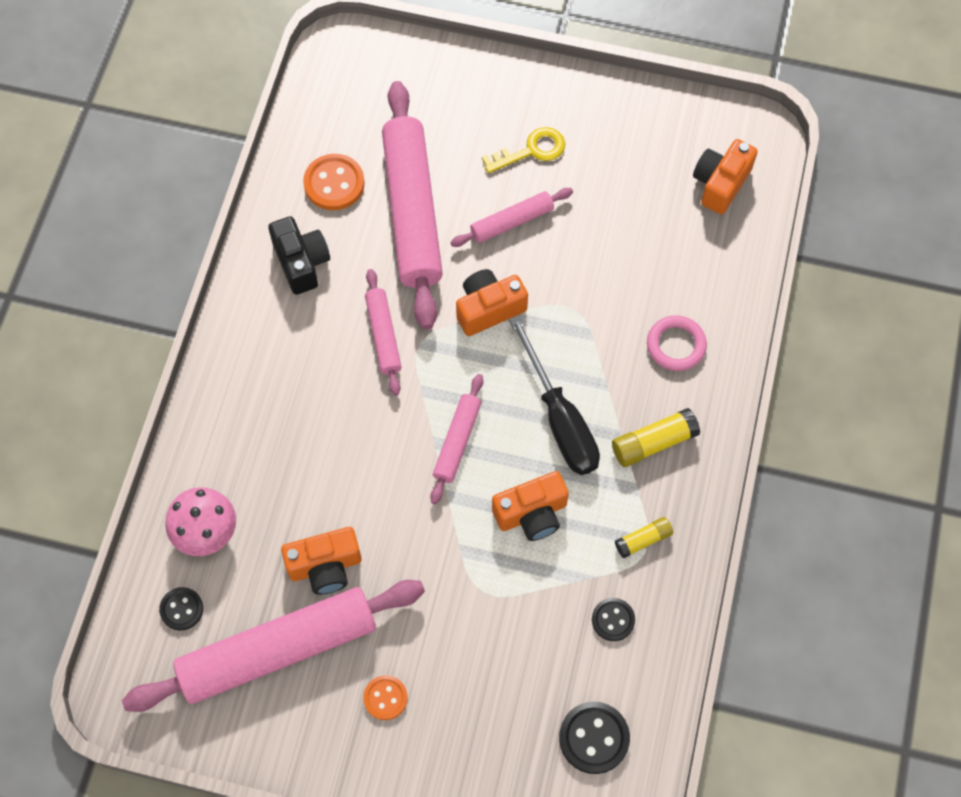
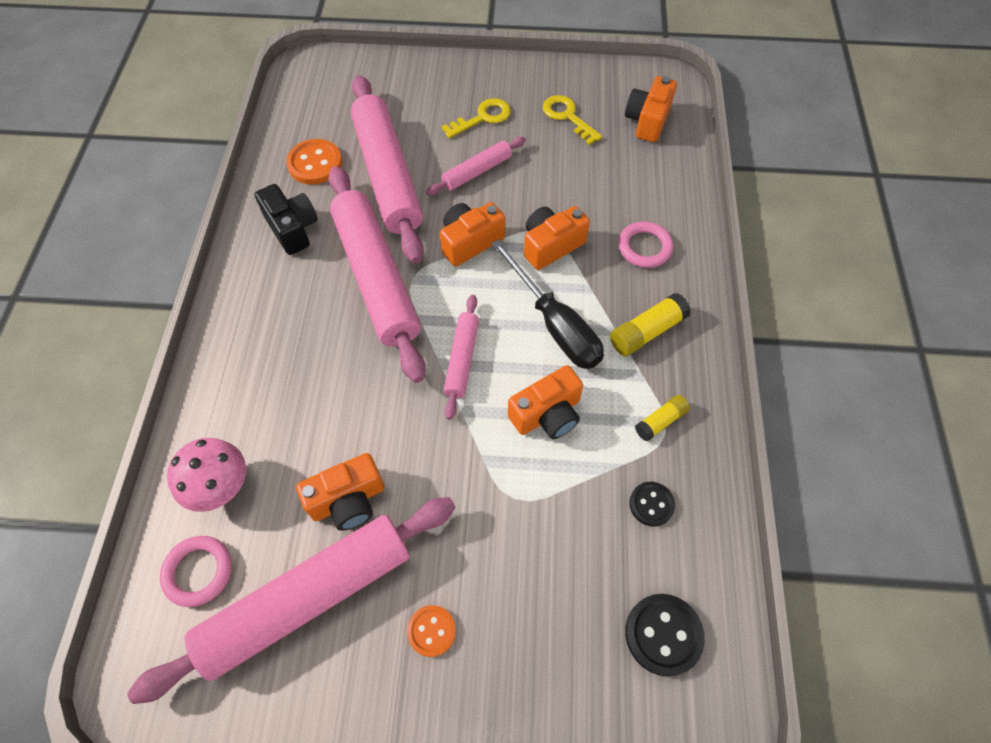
camera: 10 degrees left, 5 degrees down
(181, 609) = (198, 572): black button -> pink ring
(383, 335) = (377, 277): pink rolling pin -> pink rolling pin, size x2.06
(575, 327) = (551, 245): none -> orange camera
(629, 164) = (567, 117): none -> yellow key

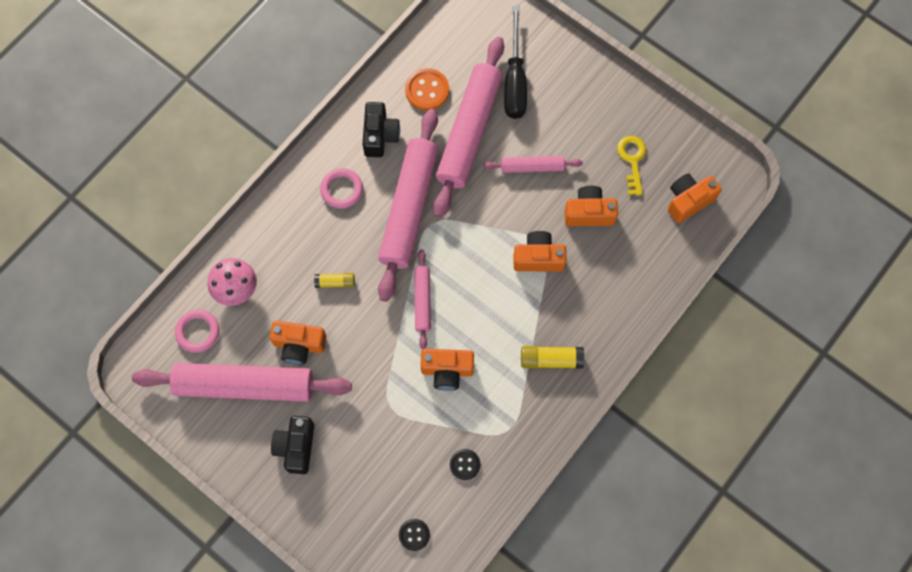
camera: 35 degrees right, 10 degrees up
(431, 631) = (296, 447): orange button -> black camera
(461, 359) = (422, 301): pink rolling pin -> pink rolling pin turned 45 degrees counterclockwise
(470, 242) = (487, 220): orange camera -> orange camera (589, 213)
(483, 118) = (570, 123): yellow key -> none
(554, 324) = (497, 315): black screwdriver -> black screwdriver (515, 80)
(644, 247) = (600, 300): pink ring -> pink ring (342, 189)
(660, 421) = (511, 421): yellow glue stick -> yellow glue stick (335, 282)
(663, 634) = (414, 535): black button -> black button, size x0.63

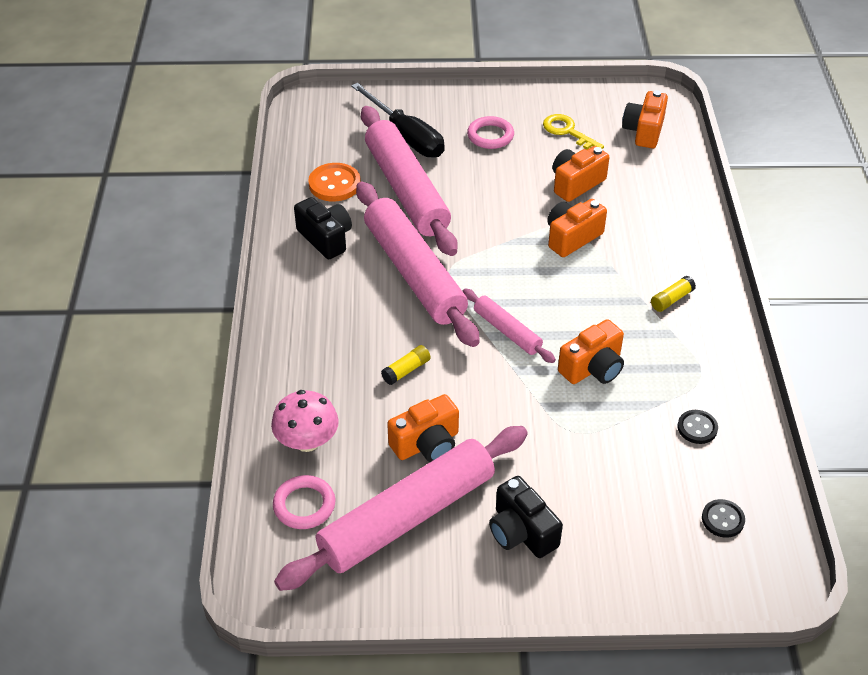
camera: 40 degrees left, 25 degrees down
(342, 189) = (332, 297): pink ring -> pink ring (490, 136)
(532, 167) = (491, 182): pink rolling pin -> none
(551, 360) = (671, 299): yellow glue stick -> yellow glue stick, size x0.65

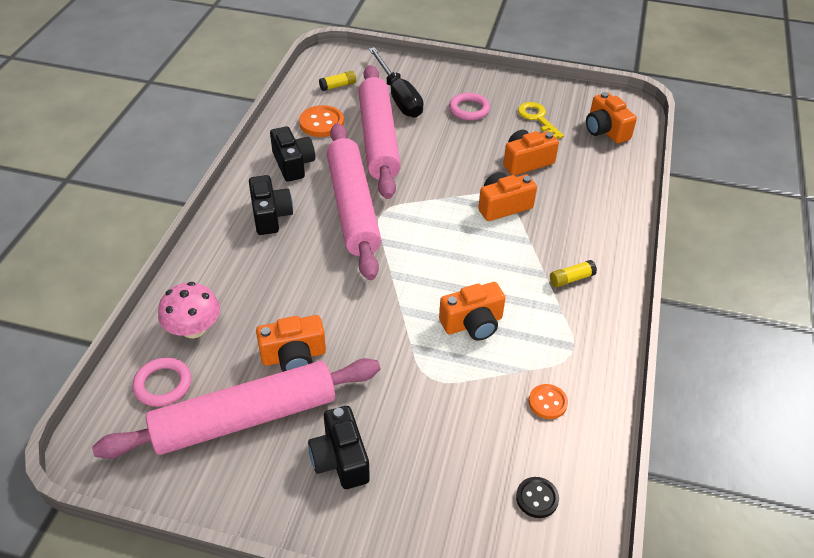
camera: 15 degrees right, 0 degrees up
(329, 301) = (270, 215): none -> black camera
(406, 370) = (307, 288): yellow glue stick -> yellow glue stick (338, 86)
(507, 331) = (410, 274): pink rolling pin -> none
(644, 131) = (605, 130): orange camera -> orange camera turned 60 degrees counterclockwise
(697, 428) = (547, 402): black button -> orange button

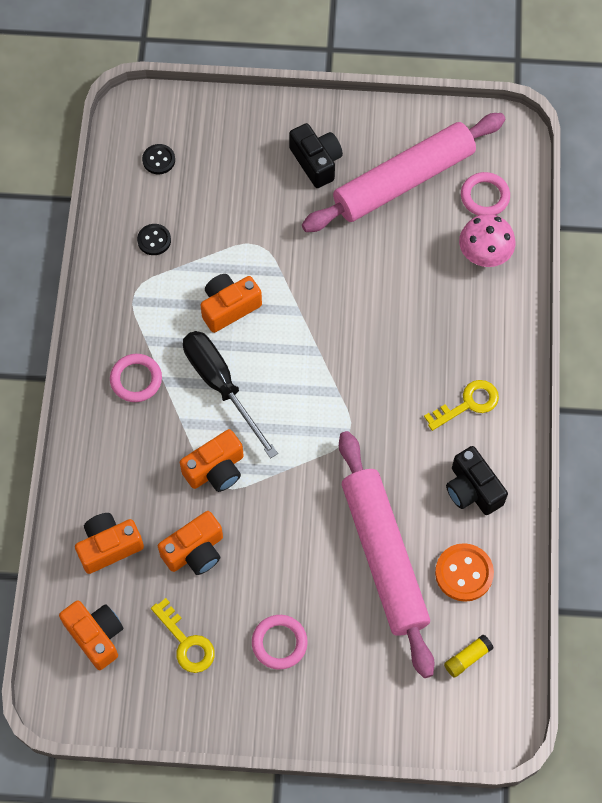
camera: 170 degrees right, 20 degrees up
(270, 215) = (468, 404): black camera -> yellow key
(294, 356) = (384, 243): orange camera -> orange camera (109, 547)
(353, 207) = (382, 434): pink rolling pin -> none
(398, 97) = (379, 651): black screwdriver -> black screwdriver (221, 386)
(547, 402) = (154, 240): orange button -> black button
(571, 279) = (136, 379): yellow glue stick -> pink ring

